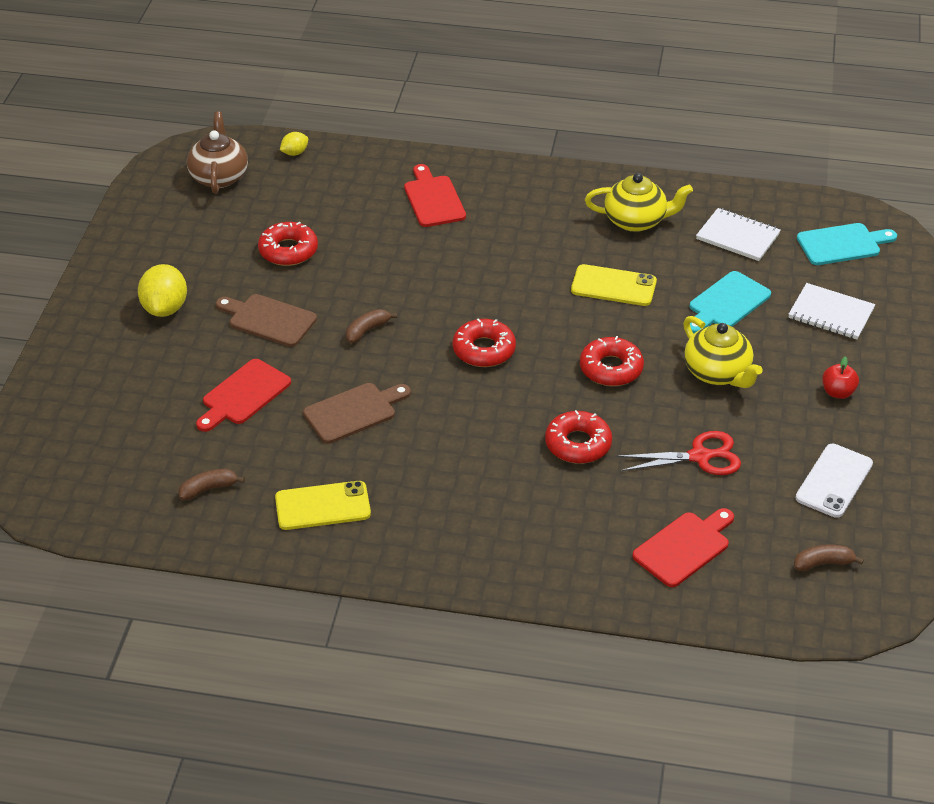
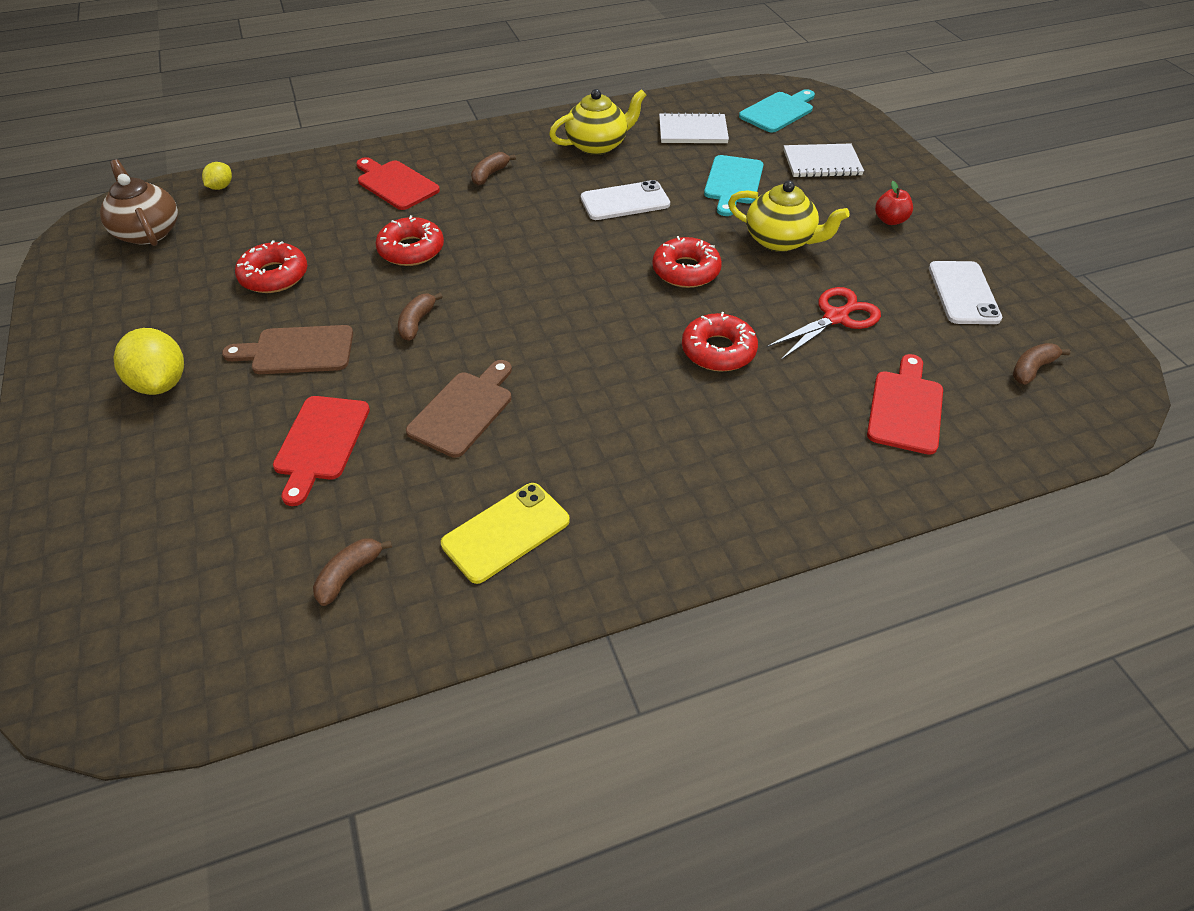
camera: 30 degrees left, 5 degrees up
(484, 350) = (552, 298): red donut -> red donut (411, 250)
(518, 218) = (490, 175): none -> brown banana
(613, 286) = (625, 201): yellow phone -> white phone

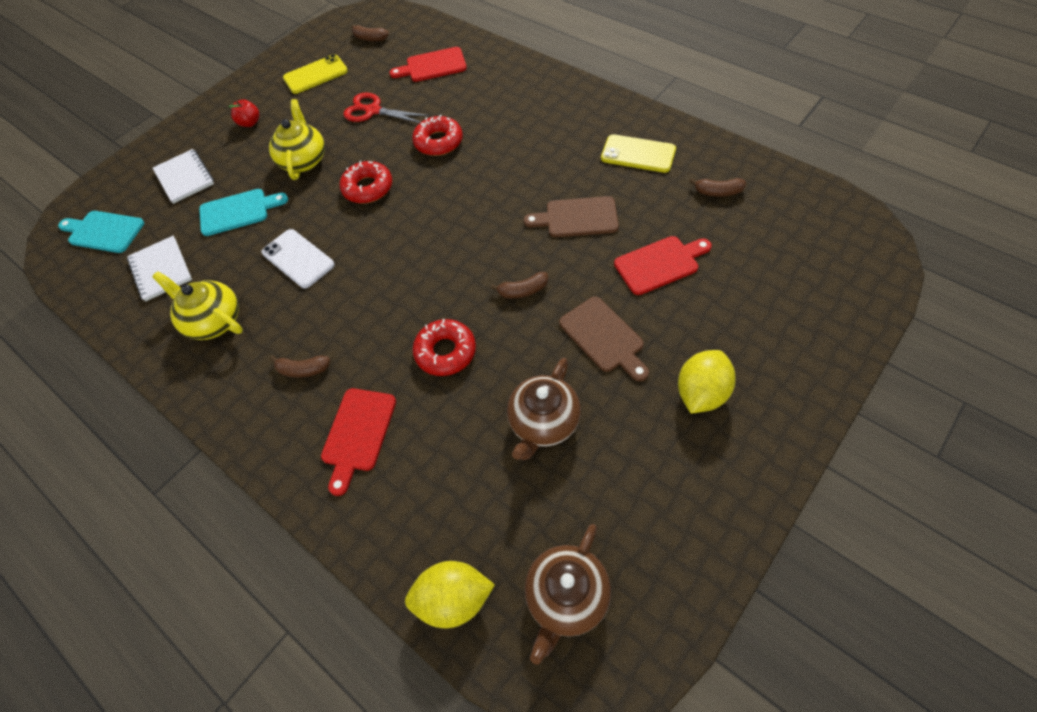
camera: 115 degrees left, 10 degrees up
(221, 187) = (453, 599): yellow lemon -> yellow lemon, size x1.88
(274, 276) = (543, 422): red donut -> brown teapot
(963, 293) = (315, 75): white phone -> yellow phone

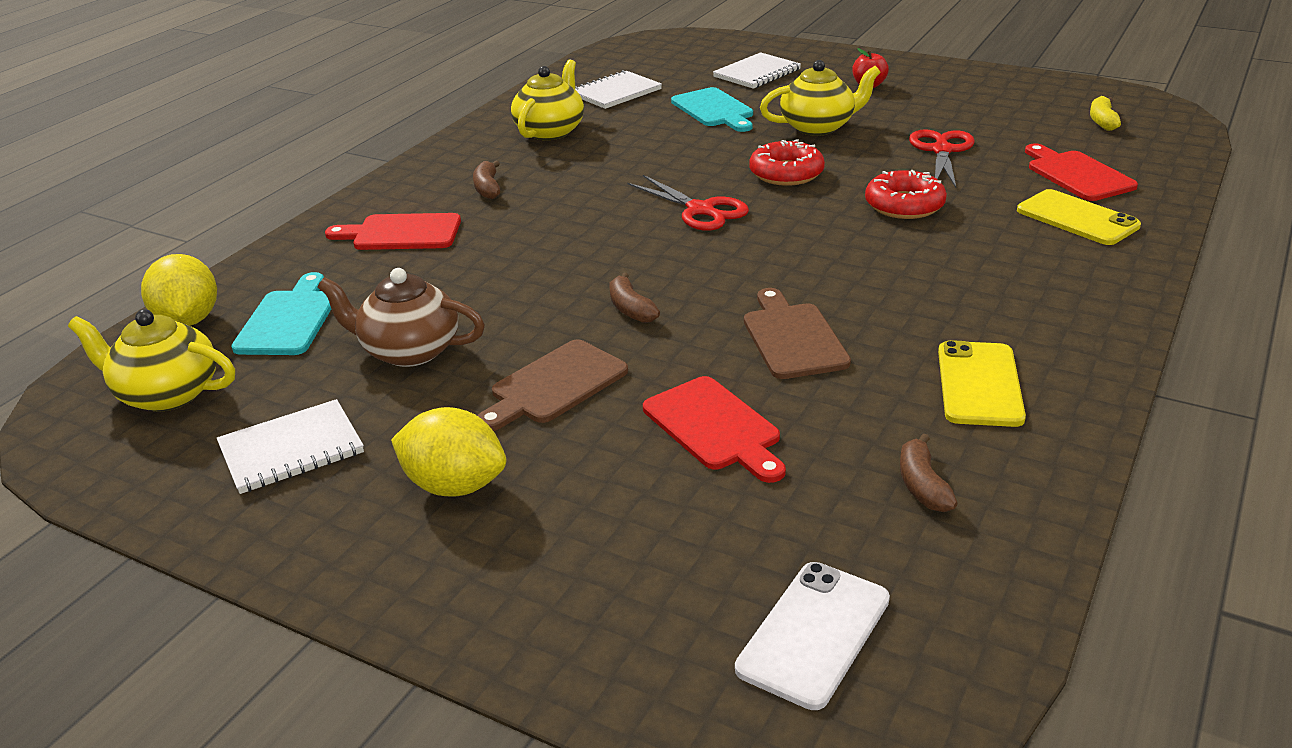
camera: 75 degrees right, 25 degrees down
(104, 231) = (662, 57): turquoise cutting board -> turquoise cutting board (288, 320)
(298, 259) = (650, 155): white phone -> white phone (814, 634)
(315, 75) = (990, 102): yellow phone -> yellow phone (1077, 218)
(370, 38) = (1102, 121): brown banana -> yellow banana
(402, 240) = (700, 210): none -> red scissors
(445, 352) = (518, 267): red donut -> none
(566, 597) = (167, 394): brown teapot -> yellow teapot
(653, 492) = (291, 449): none -> white notebook

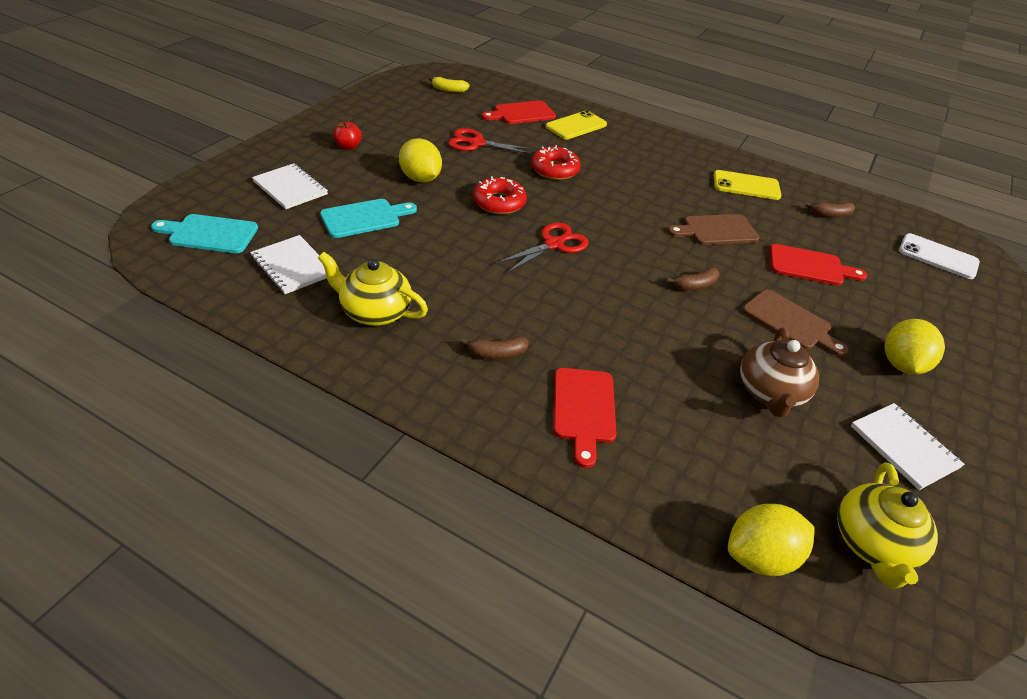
camera: 95 degrees left, 10 degrees up
(288, 320) = (743, 474): turquoise cutting board -> turquoise cutting board (210, 234)
(714, 427) = (809, 266): red cutting board -> red cutting board turned 45 degrees clockwise
(818, 127) = (420, 178): yellow teapot -> yellow lemon

